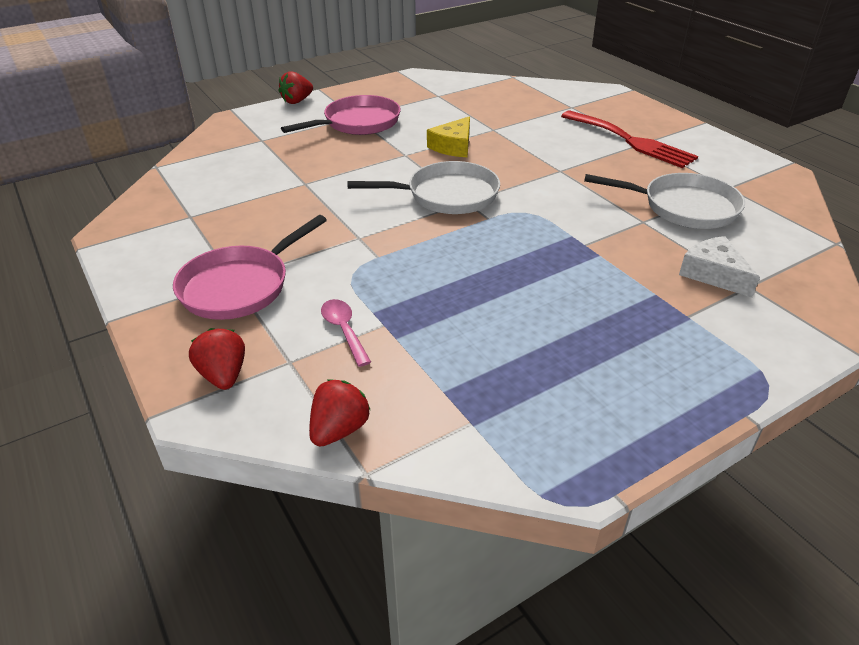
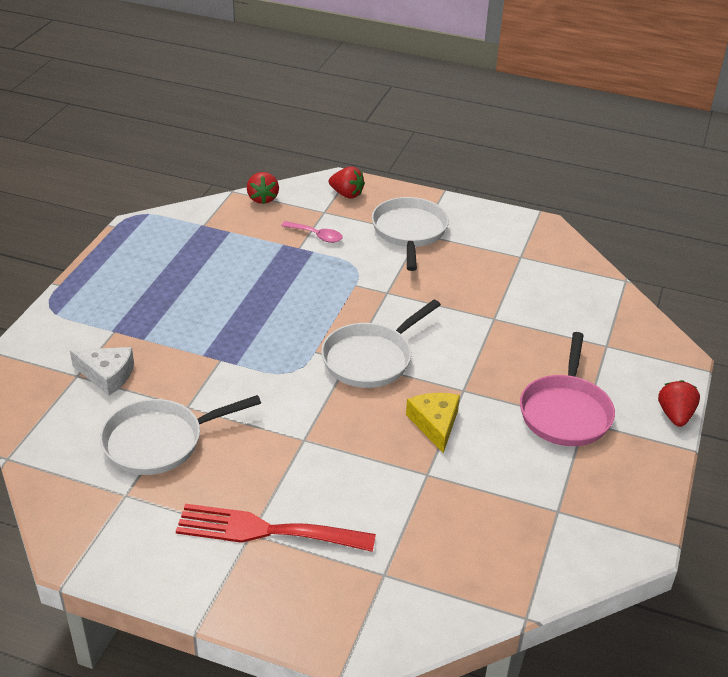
camera: 140 degrees right, 0 degrees up
(240, 286) = (409, 232): pink pan -> white pan

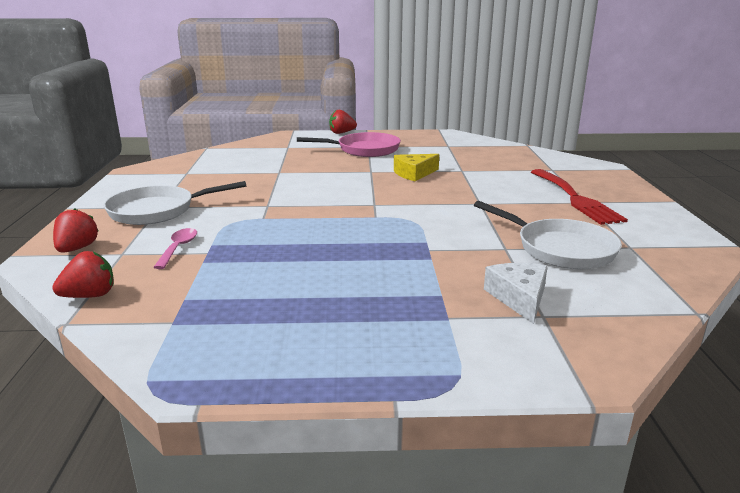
camera: 110 degrees left, 15 degrees down
(371, 358) = (364, 198): white pan -> none

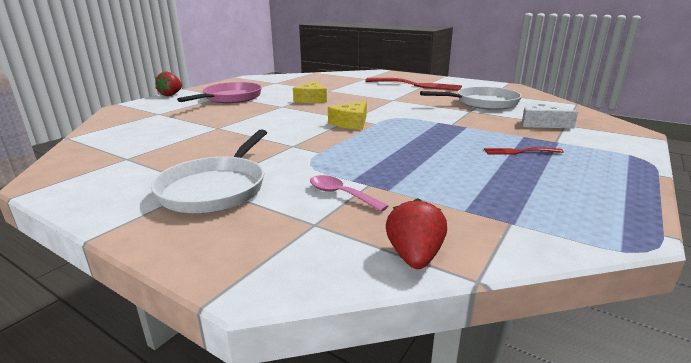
camera: 55 degrees left, 0 degrees up
(77, 249) = (259, 249): red strawberry -> none
(360, 207) = (351, 123): none -> yellow cheese
(374, 300) = (519, 152): none -> red fork

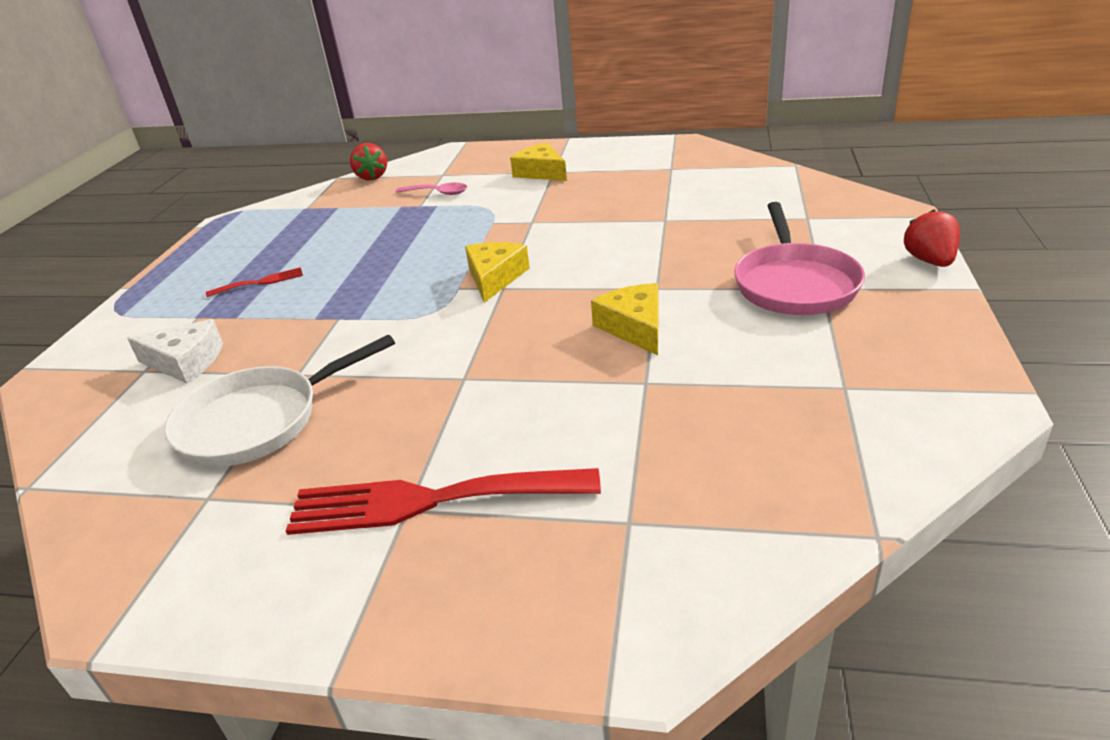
camera: 160 degrees right, 10 degrees up
(216, 188) = (541, 172): white pan -> yellow cheese

